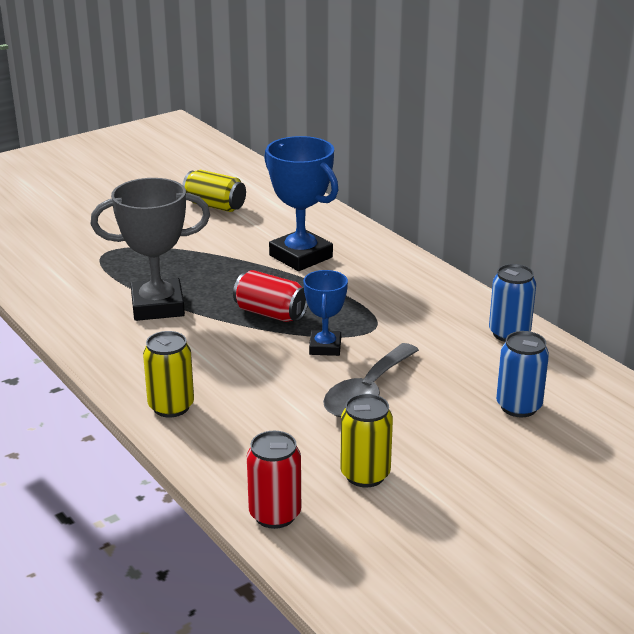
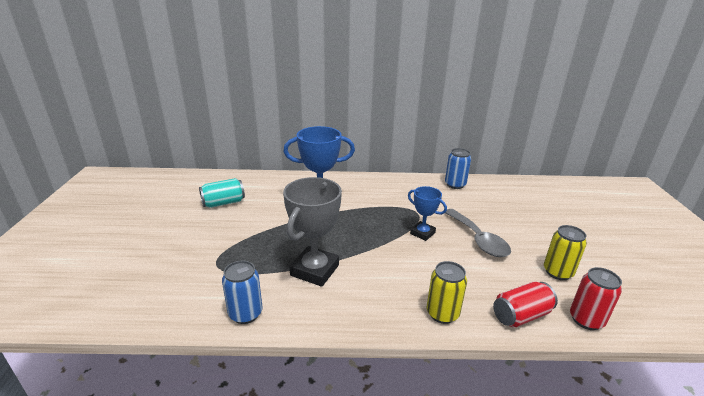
camera: 55 degrees left, 0 degrees up
(215, 206) = (223, 203): yellow can -> turquoise can
(271, 313) = (370, 235): red can -> red can (521, 315)
(518, 406) = (519, 208): blue can -> blue can (245, 313)

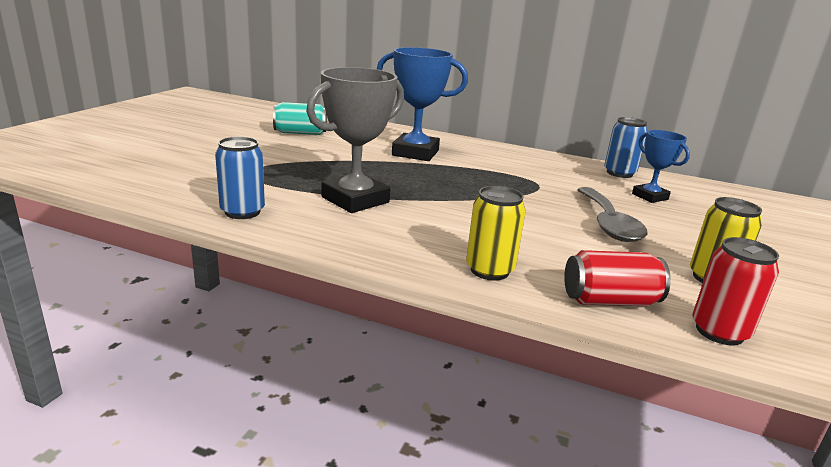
camera: 20 degrees right, 5 degrees down
(422, 233) = (529, 202): blue trophy -> blue trophy (650, 196)

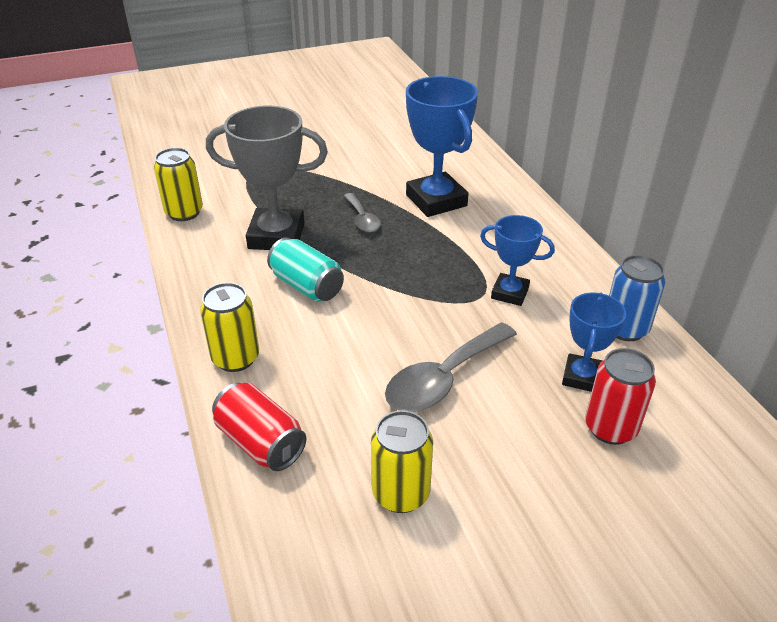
camera: 50 degrees right, 15 degrees up
(242, 212) = (184, 213): blue can -> yellow can
(300, 133) = (377, 135): turquoise can -> turquoise can (307, 286)
(392, 173) = (362, 219): none -> grey spoon
(547, 178) = (510, 293): none -> blue trophy
(719, 332) = (280, 529): red can -> red can (610, 428)

